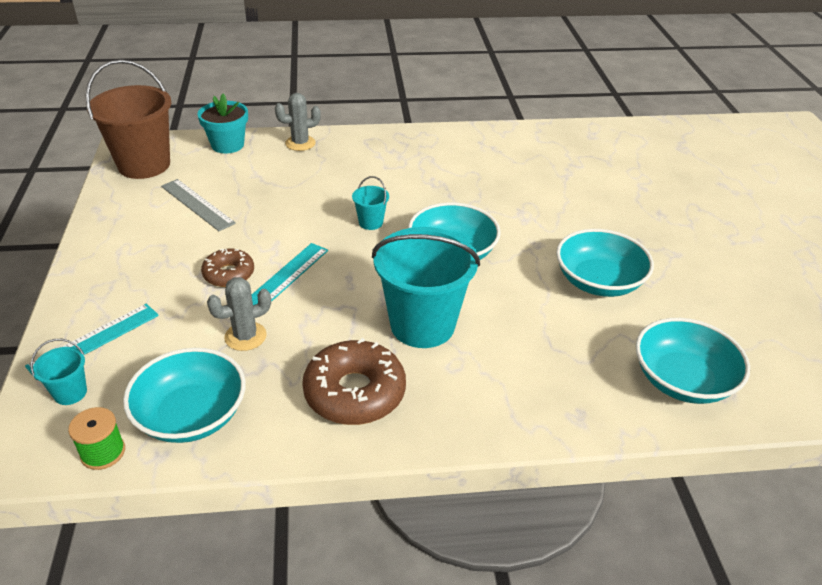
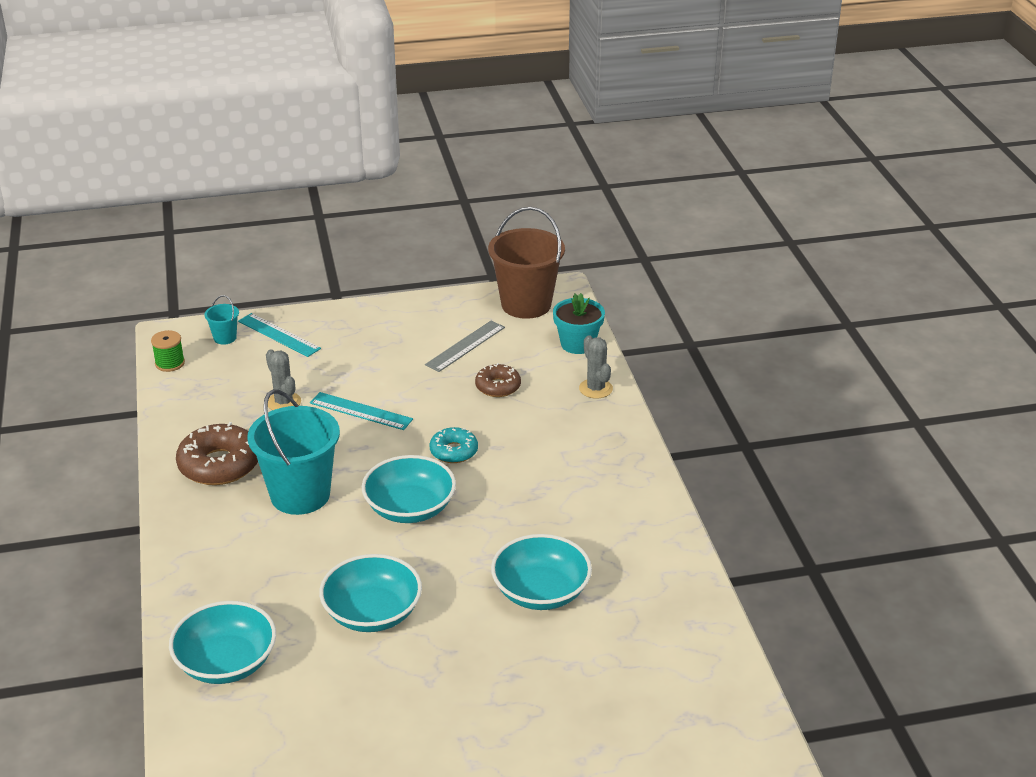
camera: 85 degrees right, 5 degrees down
(191, 415) = (200, 392): turquoise bowl -> turquoise bowl (541, 591)
(229, 274) = (363, 381): brown donut -> brown donut (498, 386)
(371, 222) = (454, 451): turquoise bucket -> turquoise donut

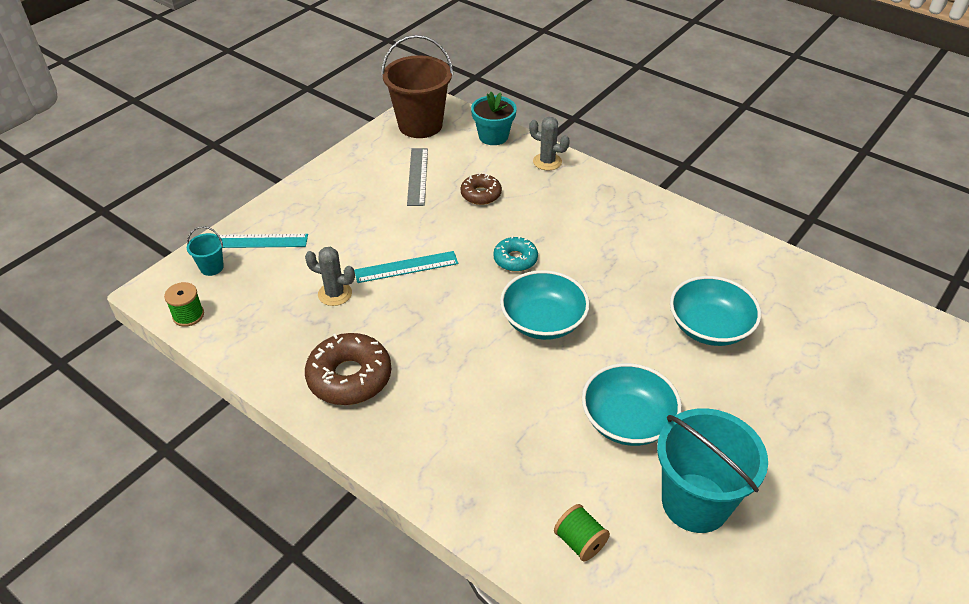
camera: 40 degrees left, 10 degrees up
(226, 662) = (580, 542): turquoise bowl -> green spool
(300, 495) = (449, 362): turquoise bucket -> turquoise bucket (695, 502)

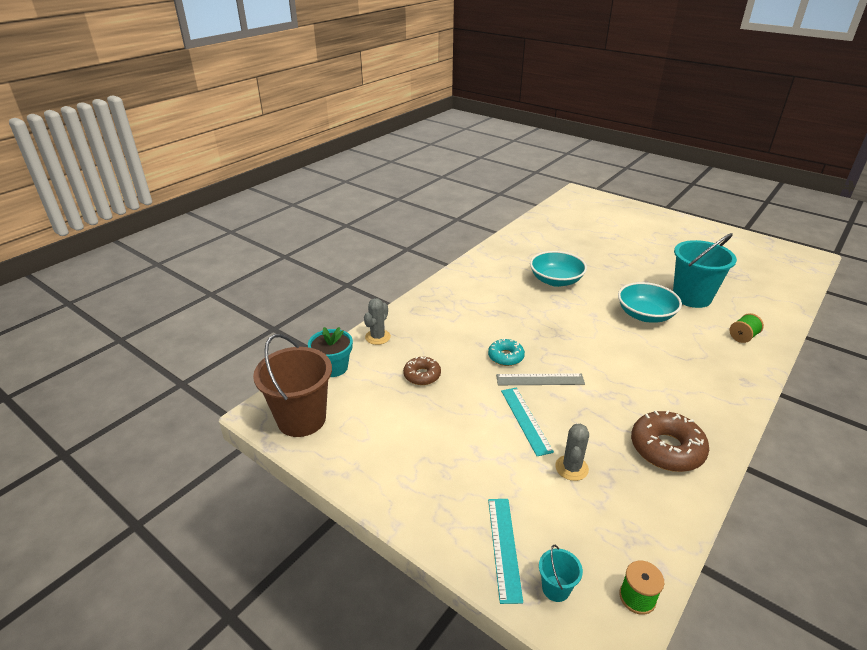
camera: 90 degrees left, 10 degrees down
(418, 176) = (392, 417): grey ruler -> grey ruler (540, 379)
(543, 321) = (570, 345): turquoise bowl -> none

